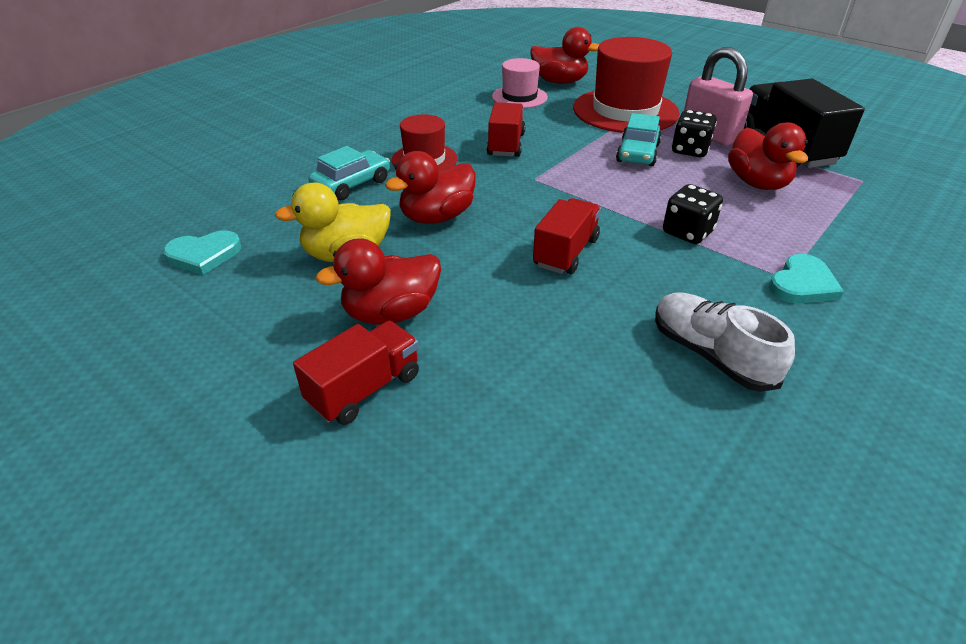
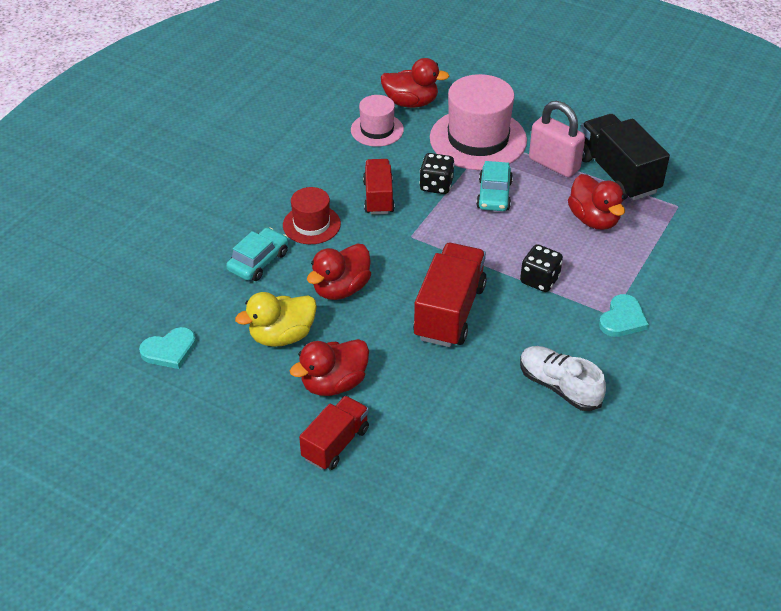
camera: 10 degrees left, 5 degrees up
(566, 252) = (449, 312): red truck -> red truck, size x1.59
(625, 111) = (478, 139): red hat -> pink hat
(690, 150) = (538, 186): black dice -> black dice (436, 185)

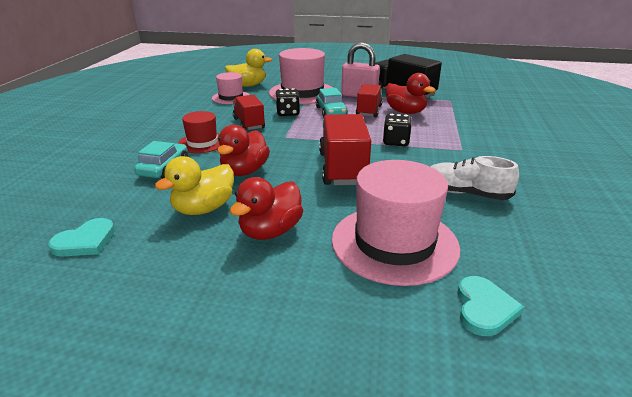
camera: 20 degrees left, 15 degrees down
(335, 443) = (298, 278): red truck -> red truck (369, 111)
(411, 102) = (248, 85): red duck -> yellow duck
(441, 430) = (394, 243): none -> pink hat
(622, 319) = (471, 150): turquoise heart -> turquoise heart (484, 308)

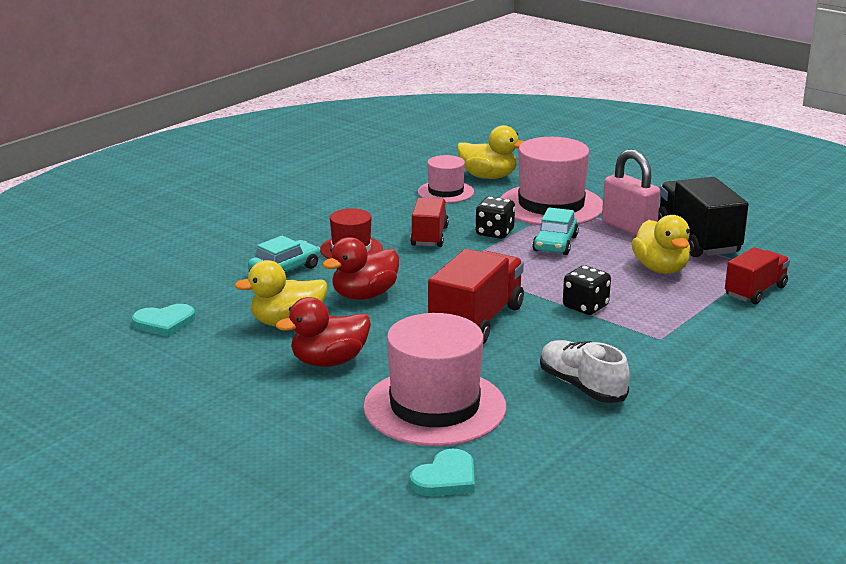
camera: 30 degrees right, 5 degrees down
(369, 111) = (609, 255): red truck -> red truck (755, 291)
(405, 112) = (660, 269): red duck -> yellow duck

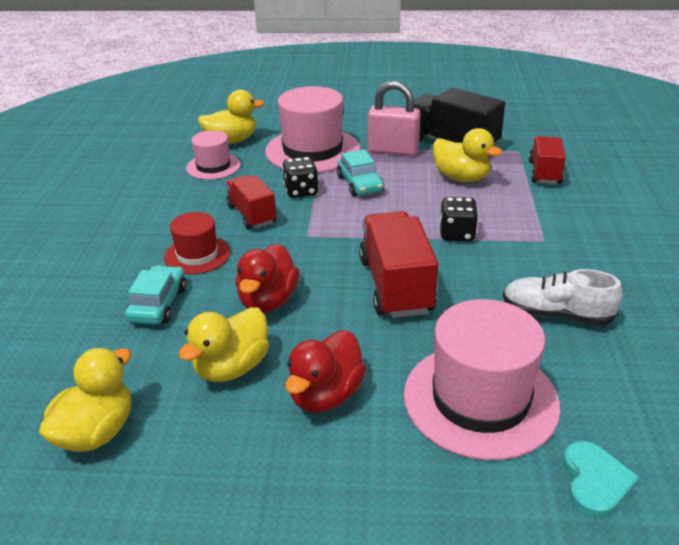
camera: 35 degrees left, 10 degrees up
(164, 323) = (96, 432): turquoise heart -> yellow duck

